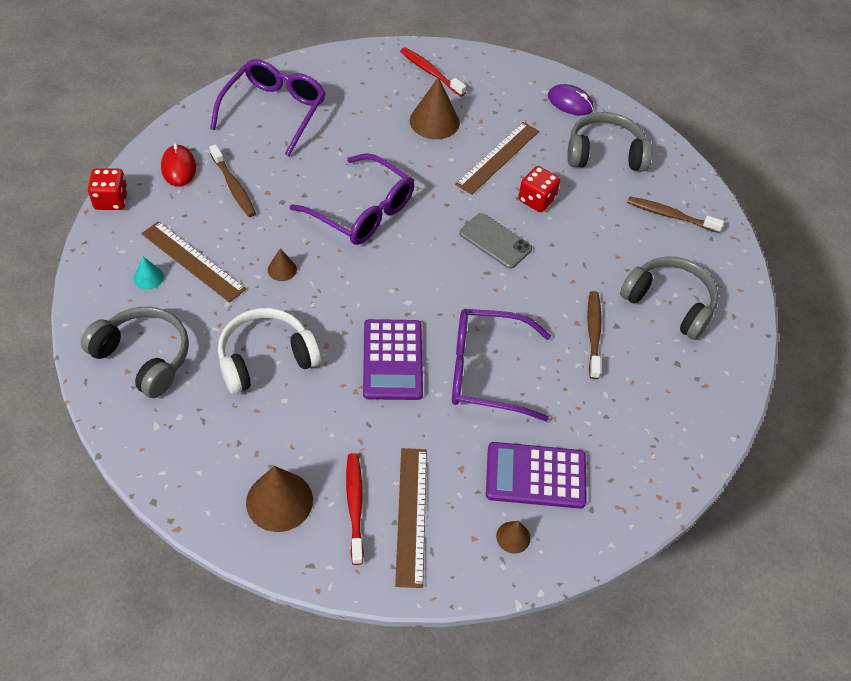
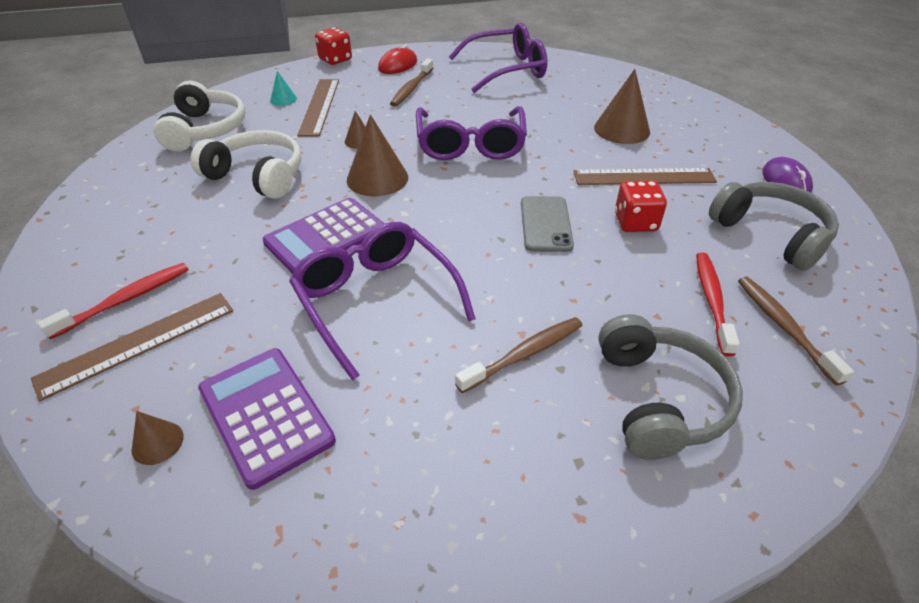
camera: 55 degrees right, 10 degrees down
(143, 357) = (205, 130): grey headphones -> white headphones
(279, 501) = (102, 254): brown cone -> brown cone (377, 178)
(431, 72) = (667, 104): red toothbrush -> red toothbrush (712, 301)

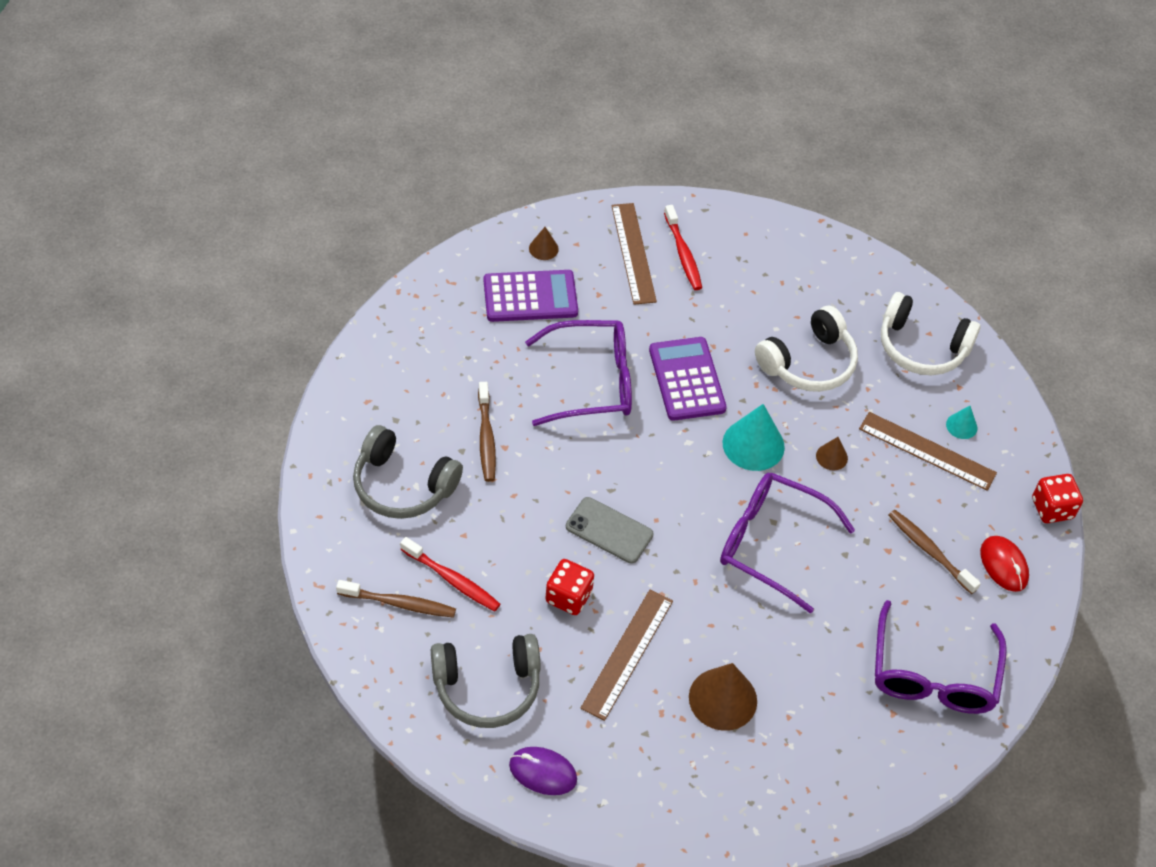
camera: 115 degrees right, 10 degrees up
(377, 178) = (753, 444): brown cone -> turquoise cone

